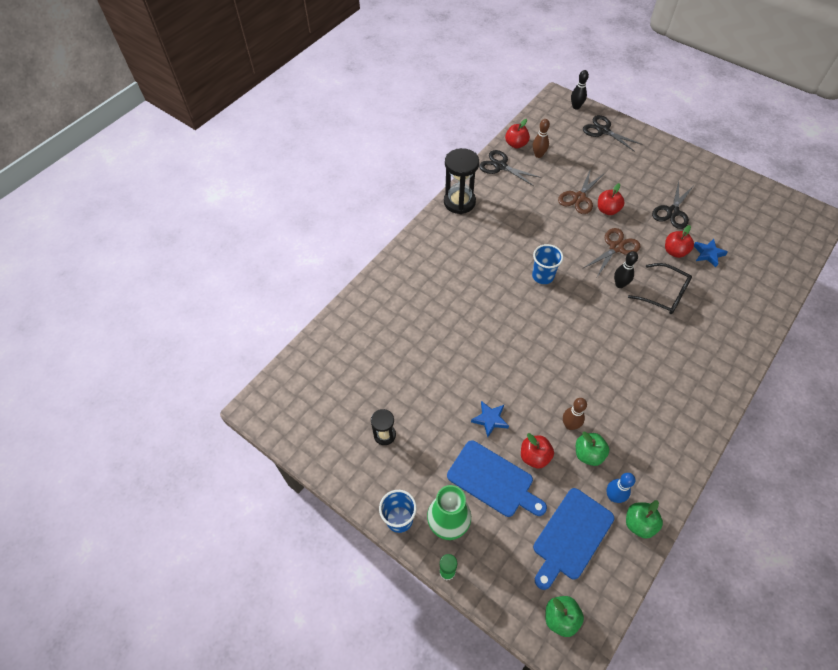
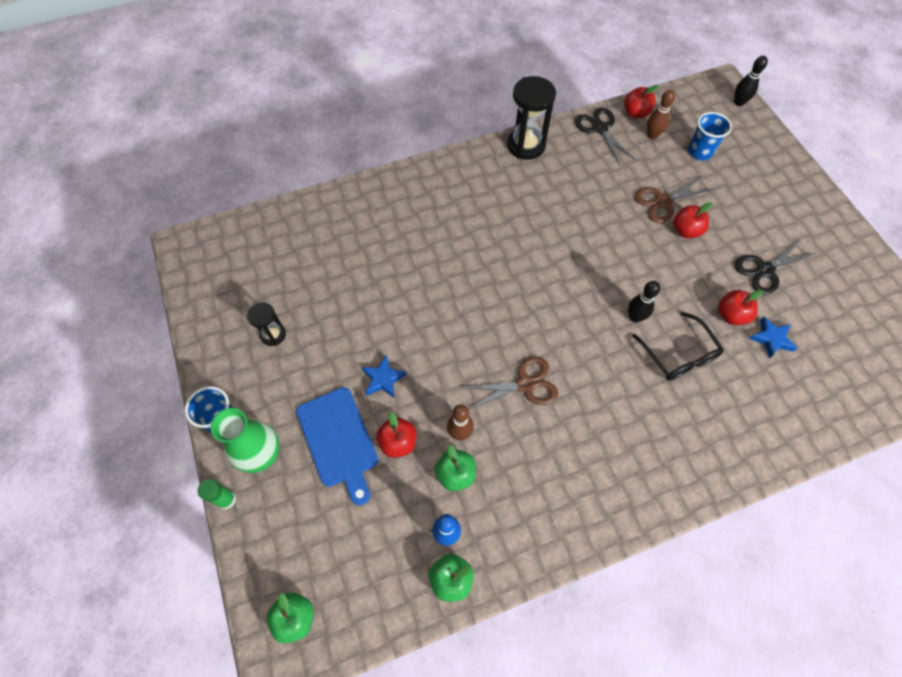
camera: 30 degrees right, 5 degrees up
(543, 276) = (554, 264): blue cup -> blue cup (700, 152)
(571, 536) = (370, 545): blue cutting board -> none
(603, 130) = (751, 142): black scissors -> none
(616, 247) = (663, 276): brown scissors -> brown scissors (525, 384)

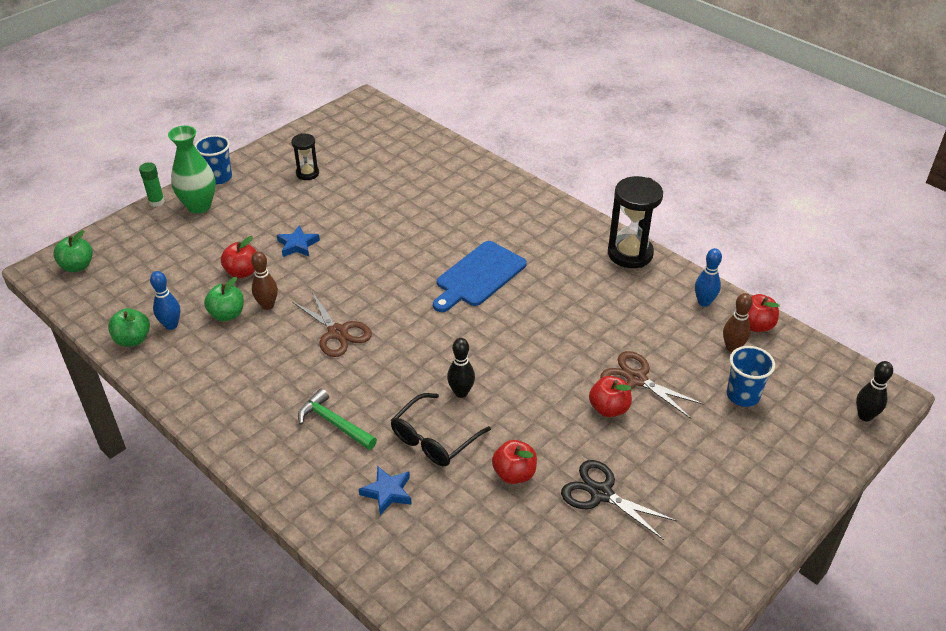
camera: 65 degrees right, 20 degrees down
(338, 440) = (229, 239): blue cutting board -> blue cutting board (478, 276)
(600, 128) = (704, 302): black scissors -> blue bowling pin
(636, 423) = (334, 423): none -> green hammer
(771, 339) = (503, 518): blue star -> blue star (387, 492)

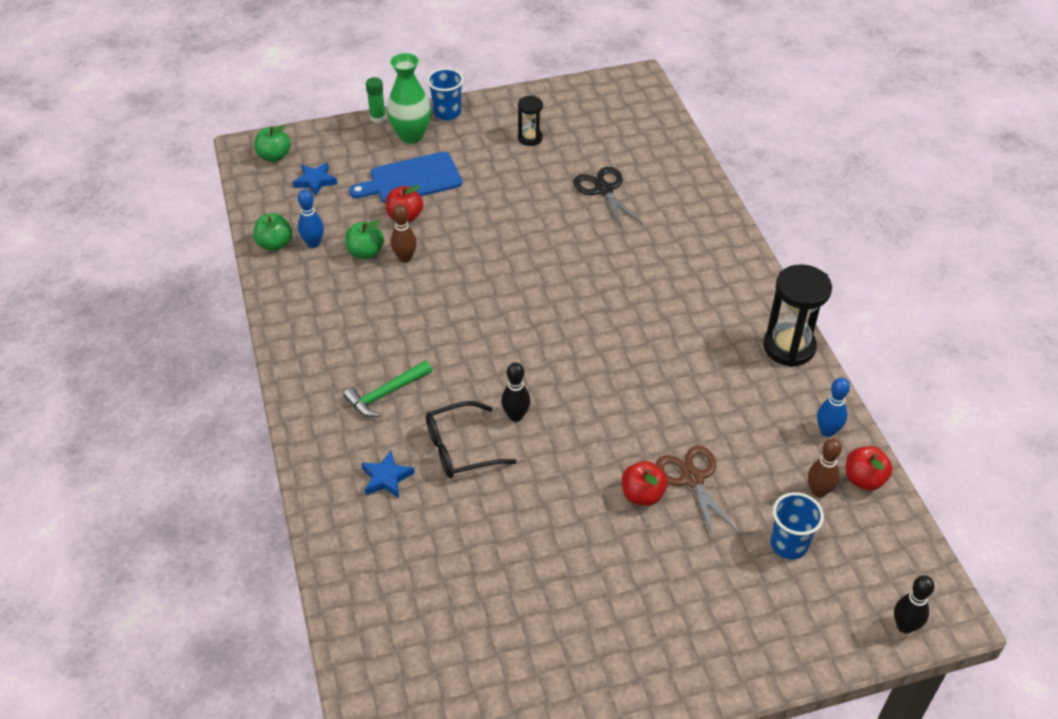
camera: 30 degrees right, 5 degrees up
(297, 245) = (471, 209): blue star -> blue star (315, 181)
(334, 423) = (385, 394): green hammer -> green hammer turned 105 degrees counterclockwise
(337, 333) = (447, 310): brown scissors -> none
(478, 276) = (616, 308): blue cutting board -> blue cutting board (411, 179)
(514, 474) = (507, 514): red apple -> none
(601, 493) = (572, 571): black scissors -> black scissors (604, 190)

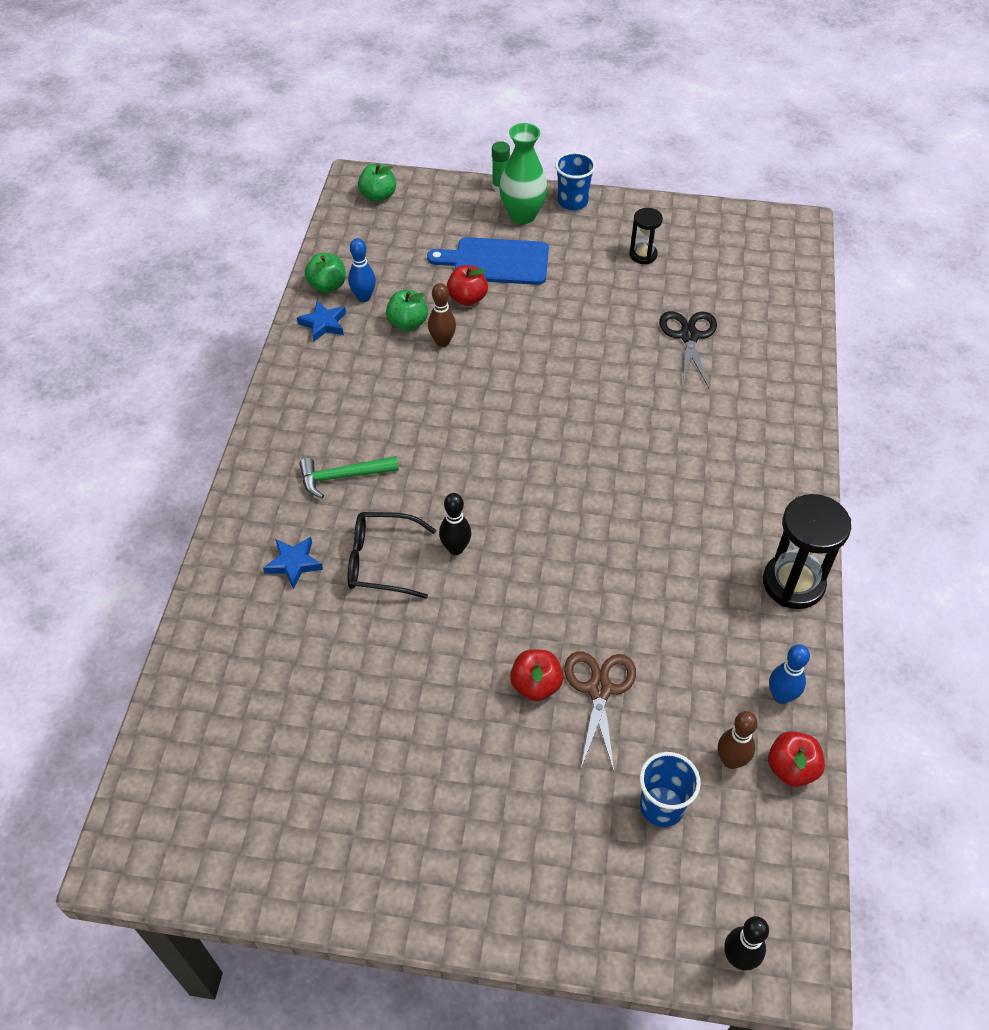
camera: 25 degrees right, 5 degrees up
(315, 181) = (402, 234): blue star -> blue star (323, 324)

